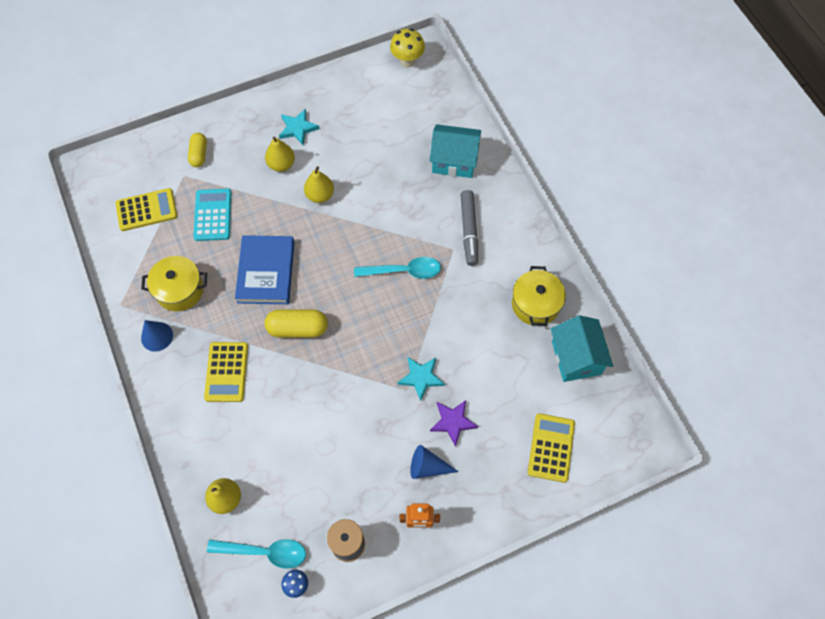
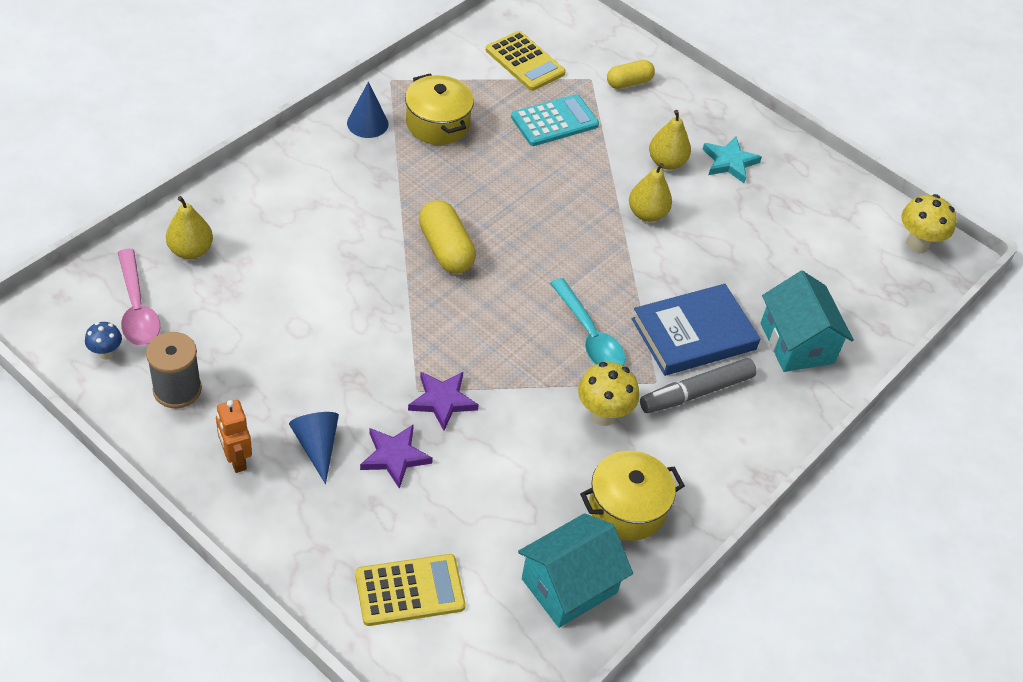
camera: 60 degrees right, 15 degrees down
(226, 372) = (353, 200): yellow calculator -> none
(264, 552) = (137, 308): turquoise spoon -> pink spoon
(266, 272) = (506, 195): blue book -> blue book (693, 334)
(421, 378) = (442, 401): turquoise star -> purple star
(466, 289) = (603, 414): none -> yellow mushroom

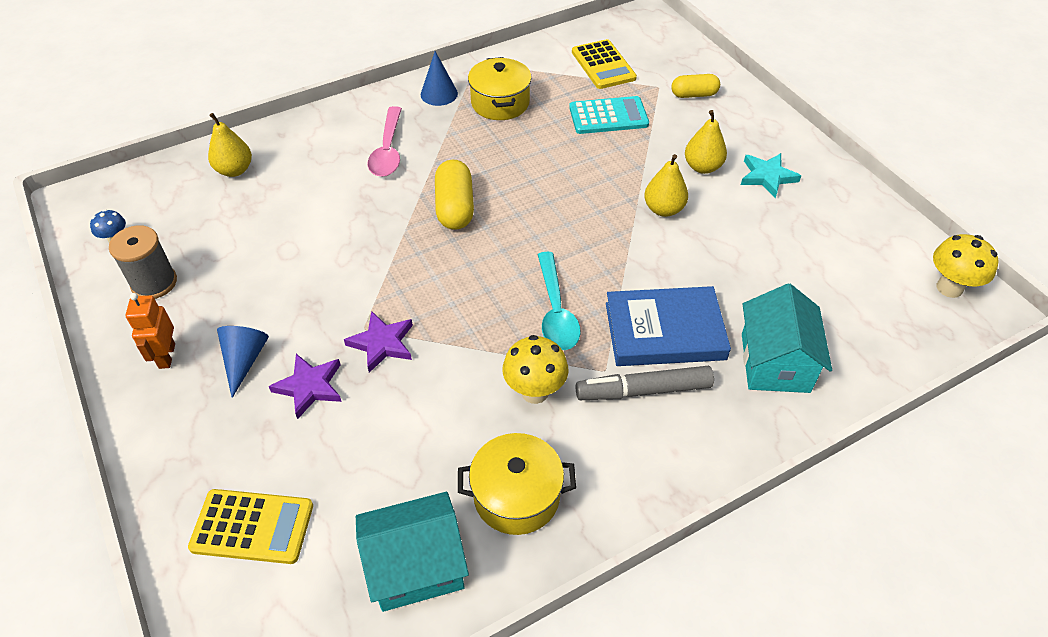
camera: 25 degrees right, 0 degrees up
(137, 308) = (163, 208): pink spoon -> pink spoon (388, 150)

